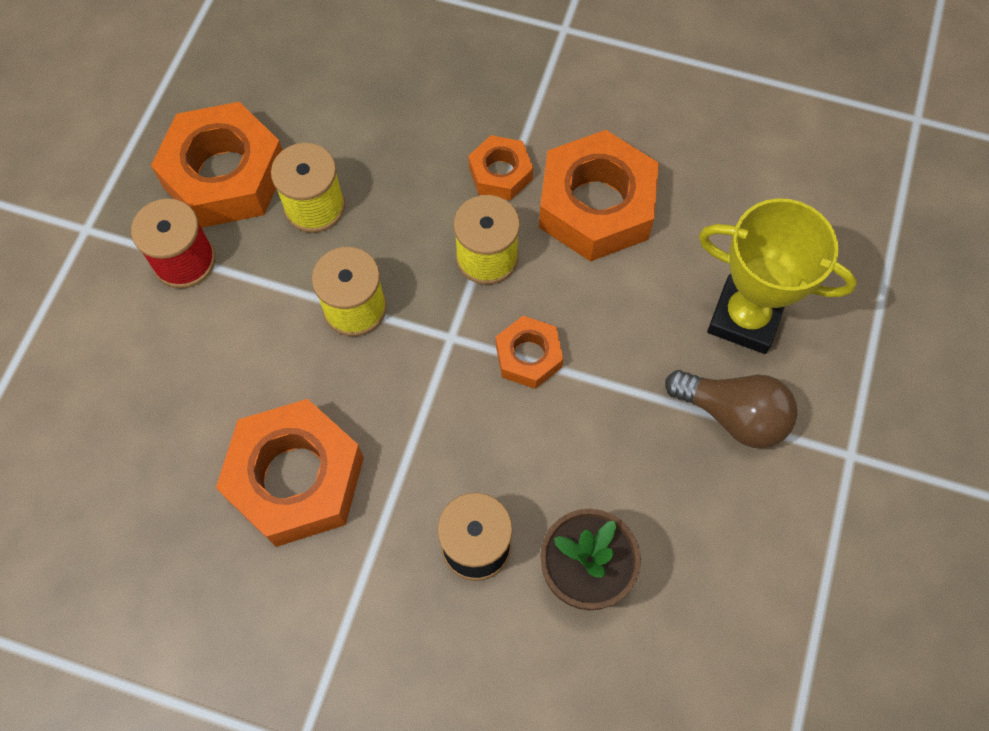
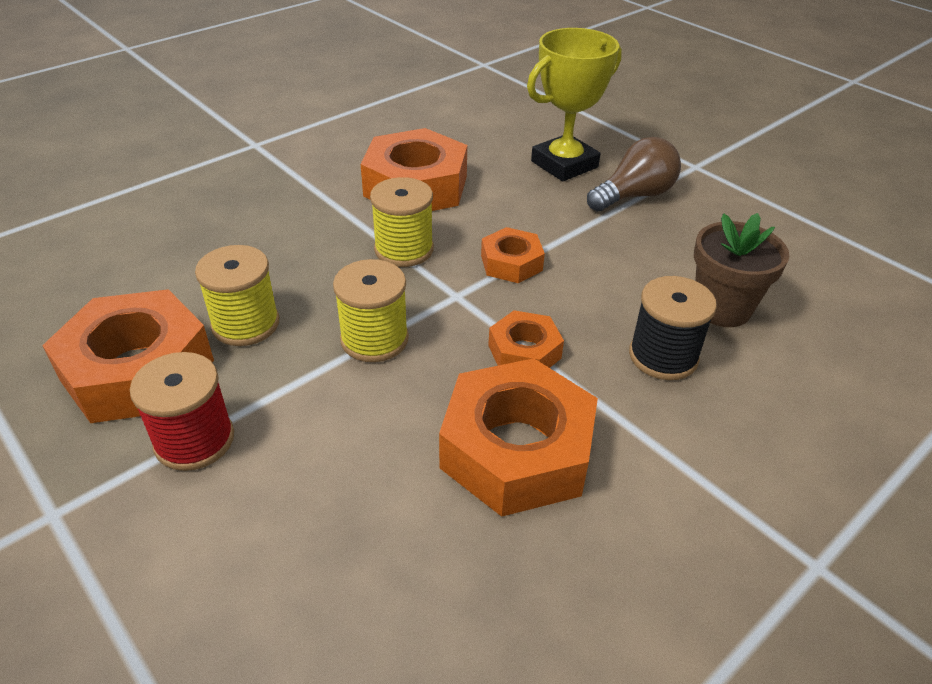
camera: 60 degrees left, 25 degrees down
(500, 173) = (338, 215): orange nut -> orange nut (524, 351)

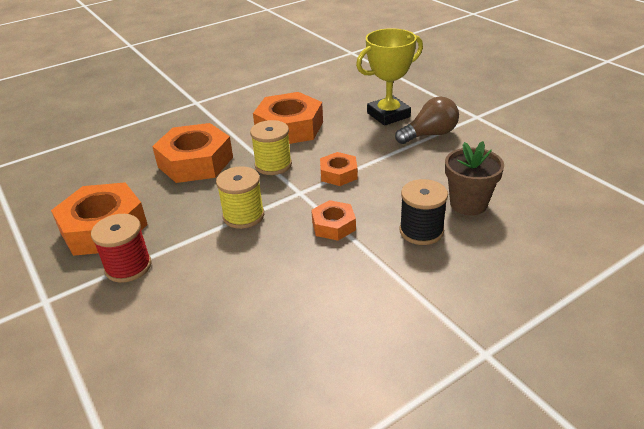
camera: 10 degrees right, 5 degrees down
(245, 324) = (169, 205): yellow spool -> none
(516, 450) = (314, 280): orange nut -> orange nut (195, 162)

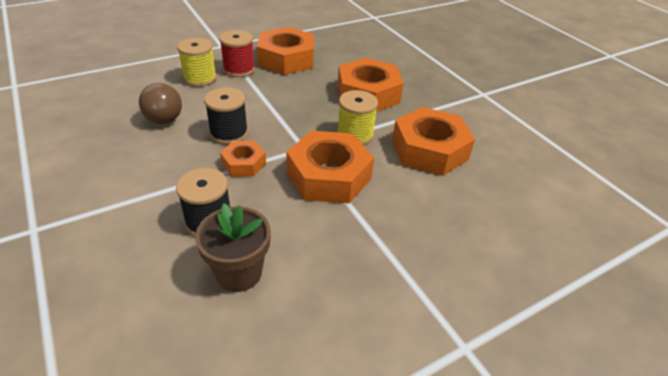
camera: 90 degrees right, 5 degrees up
(243, 216) = (278, 116): yellow spool -> yellow spool (200, 78)
(282, 246) = (229, 133): none -> black spool
(338, 174) = (329, 176): orange nut -> orange nut, size x1.90
(388, 115) = (463, 237): yellow trophy -> none
(429, 135) = (407, 271): brown light bulb -> brown light bulb (163, 114)

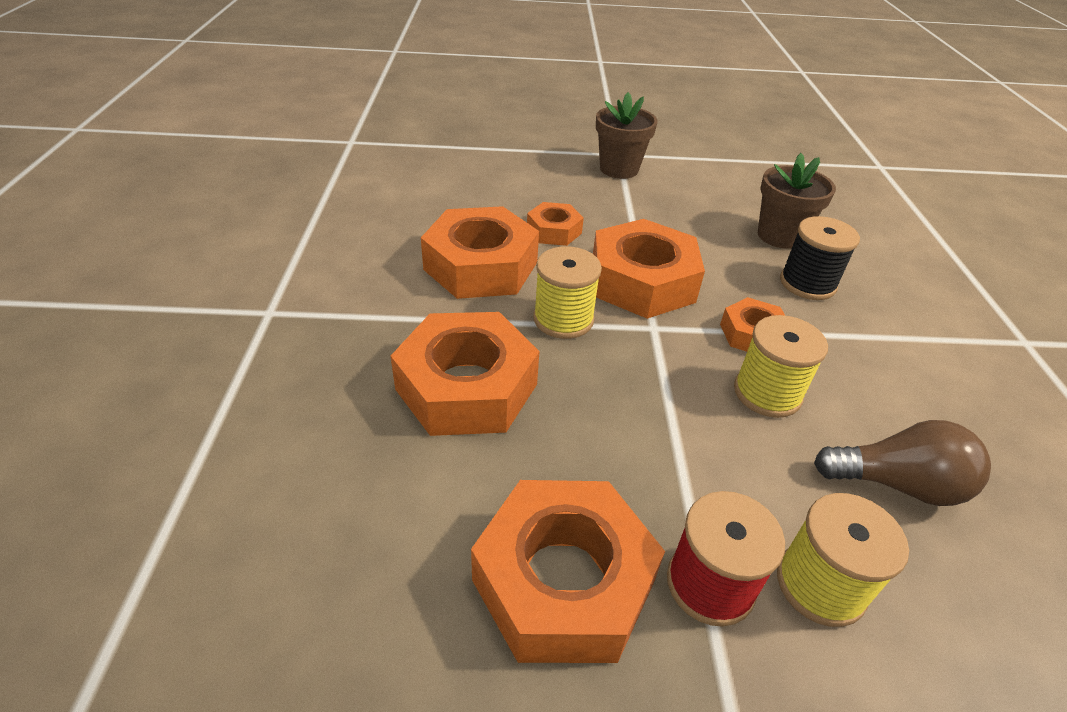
camera: 150 degrees left, 0 degrees up
(163, 114) = (897, 484): brown light bulb -> brown light bulb turned 90 degrees clockwise
(229, 133) = (767, 393): black spool -> yellow spool
(418, 195) = (554, 231): none -> orange nut
(440, 311) = (619, 169): none -> brown flower pot

